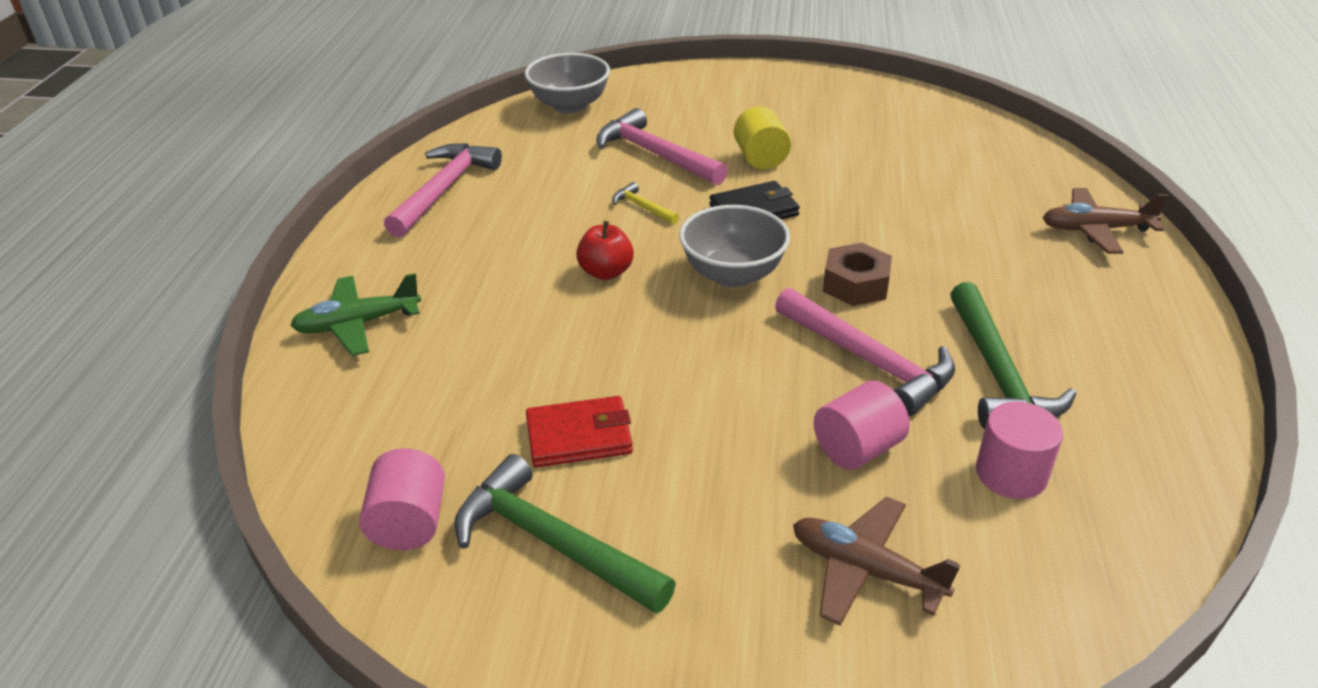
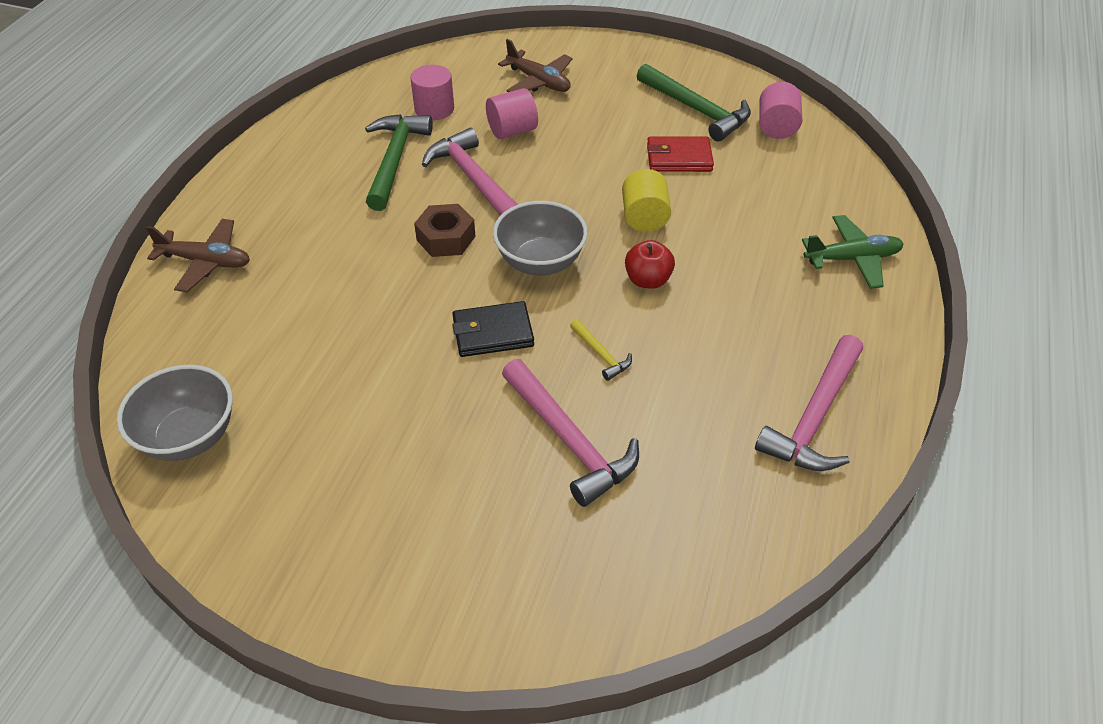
camera: 170 degrees left, 10 degrees up
(570, 106) = (666, 577): grey bowl -> grey bowl (189, 436)
(760, 158) = (452, 412): yellow cylinder -> yellow cylinder (644, 218)

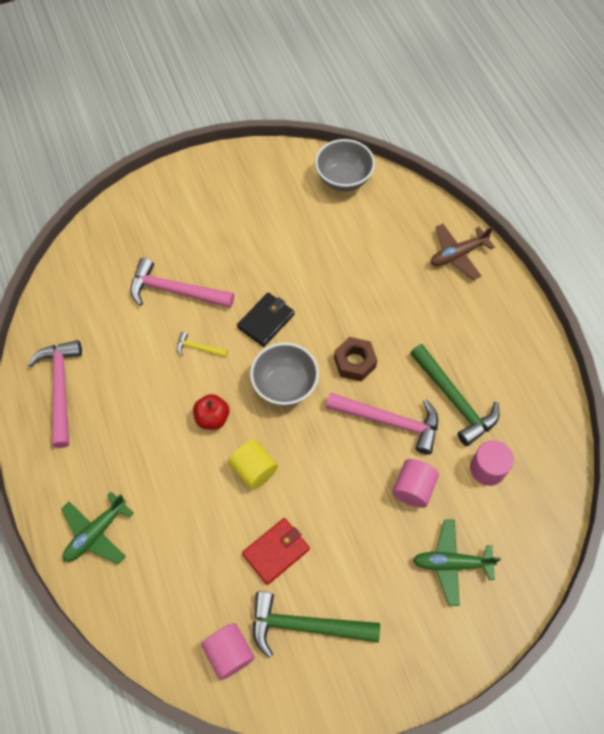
camera: 140 degrees right, 15 degrees up
(538, 81) = (451, 563): brown plane -> green plane

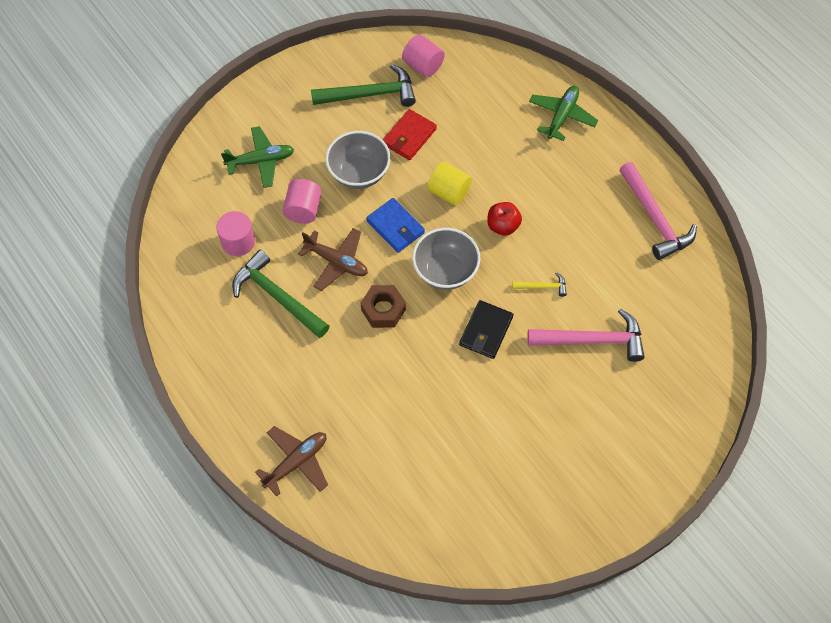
camera: 165 degrees right, 0 degrees up
(321, 444) = (395, 227): none -> blue wallet
(343, 179) = (454, 535): grey bowl -> grey bowl (359, 173)
(389, 421) = (336, 262): pink hammer -> brown plane

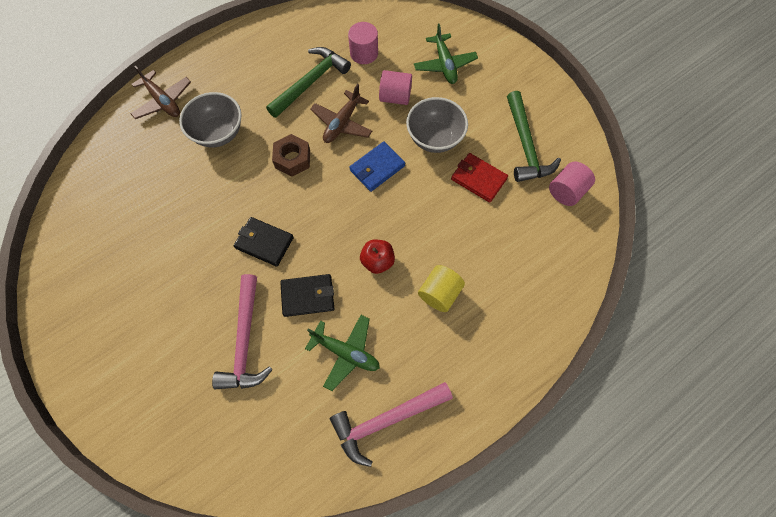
camera: 90 degrees right, 5 degrees up
(445, 271) = (329, 209): grey bowl -> grey bowl (218, 133)
(449, 192) = (416, 213): yellow cylinder -> yellow cylinder (439, 293)
(542, 287) = (308, 296): yellow hammer -> black wallet
(562, 116) = (516, 326): green plane -> green plane (346, 352)

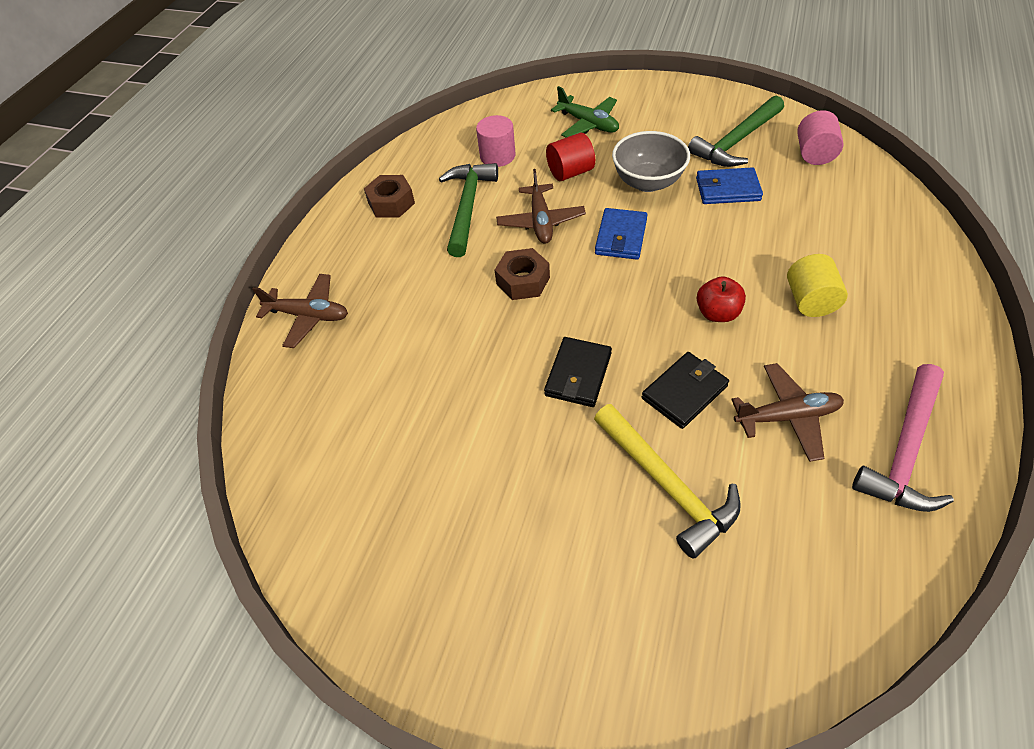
camera: 30 degrees left, 15 degrees down
(218, 133) = (410, 306): grey bowl -> none
(245, 341) = (667, 485): pink hammer -> yellow hammer
(264, 243) = (578, 374): black wallet -> black wallet turned 60 degrees counterclockwise
(271, 49) = (391, 203): none -> brown nut
(346, 352) = (787, 416): green plane -> brown plane
(395, 97) = (570, 172): pink cylinder -> red cylinder
(478, 179) = (727, 189): red wallet -> blue wallet
(525, 145) = (736, 142): green hammer -> green hammer turned 90 degrees clockwise

